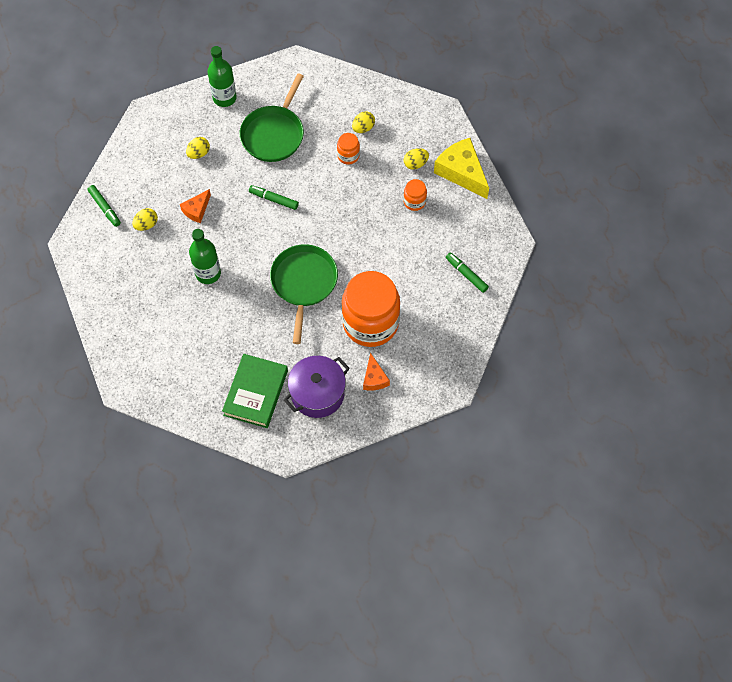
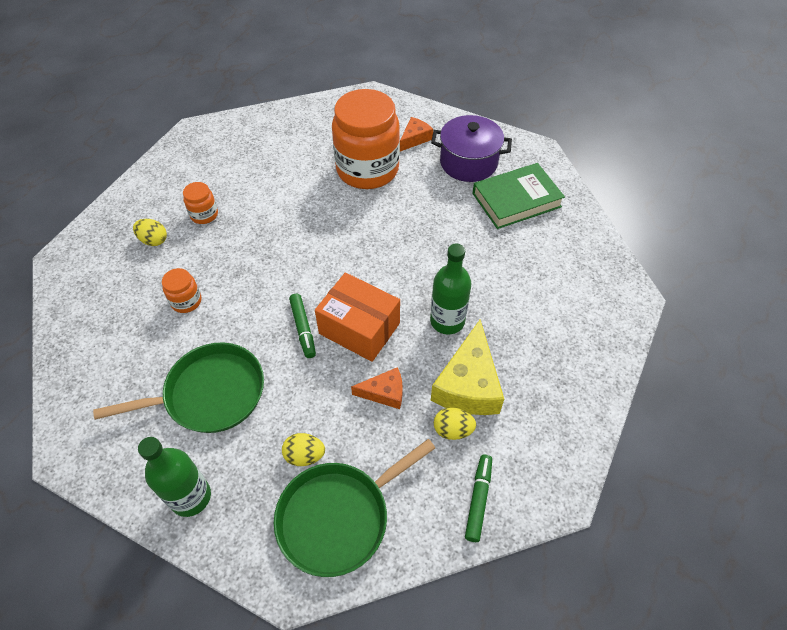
camera: 130 degrees left, 10 degrees down
(247, 226) = (359, 328): none -> orange box
(303, 283) = (376, 238): green pan -> green pan (338, 517)
(363, 128) = (135, 312): yellow egg -> none
(461, 172) = (137, 201): yellow cheese -> yellow cheese (468, 384)
(466, 274) = (256, 139): green marker -> none

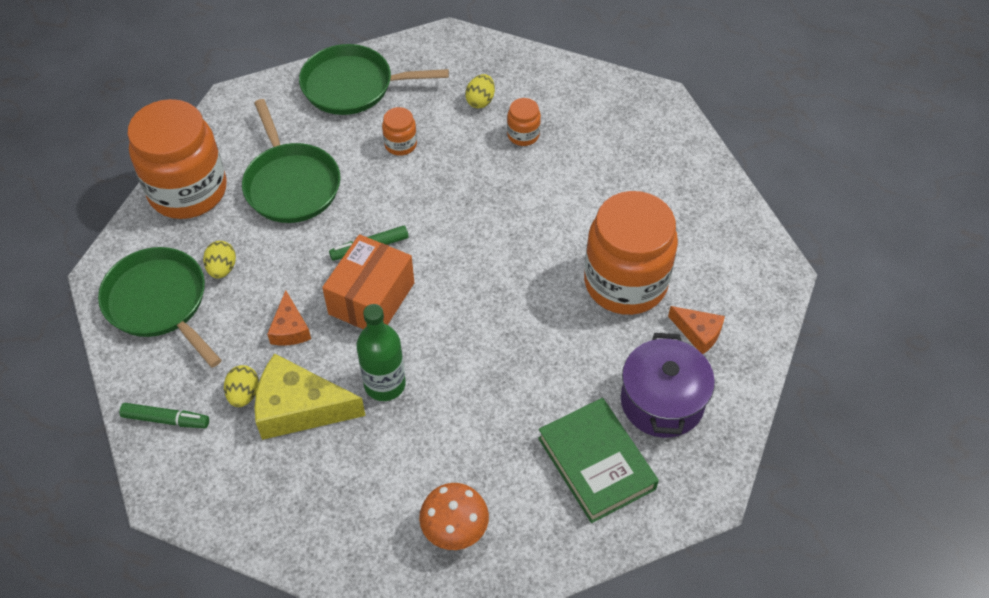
camera: 85 degrees right, 0 degrees up
(94, 339) = (352, 86): none -> green pan
(190, 497) = (188, 191): green bottle -> orange jar
(573, 281) = (455, 530): none -> orange mushroom

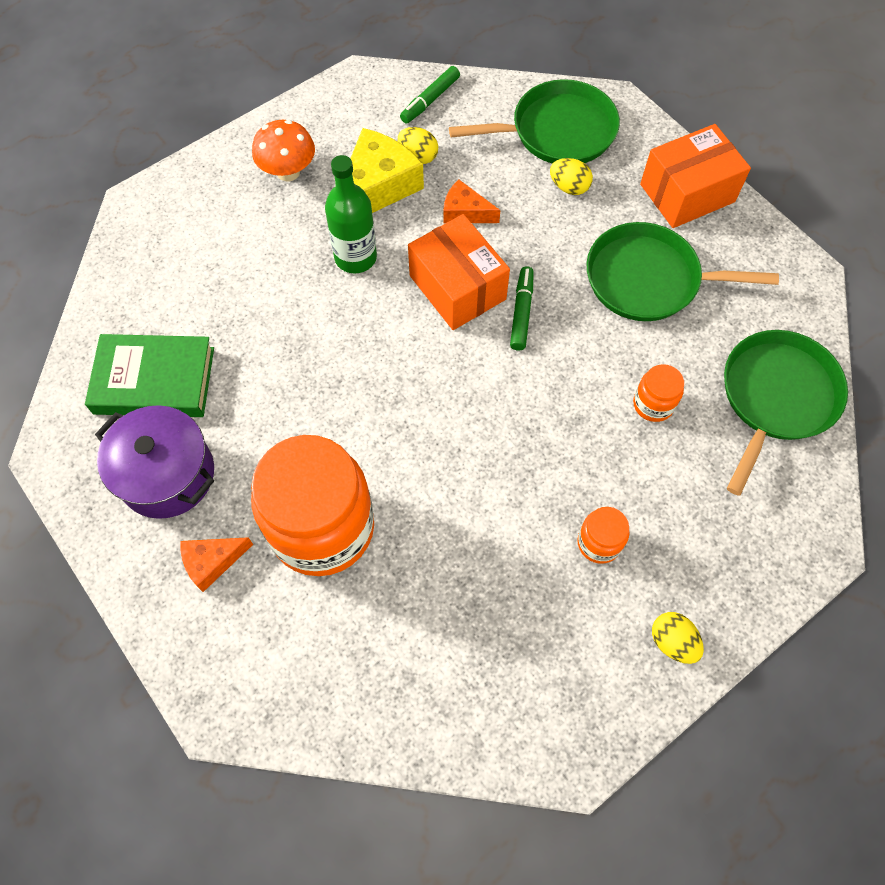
camera: 120 degrees right, 10 degrees up
(188, 191) = (687, 193): orange jar -> orange box
(455, 530) = (183, 246): orange mushroom -> orange mushroom (288, 172)
(480, 101) = (682, 524): yellow egg -> yellow egg (672, 642)

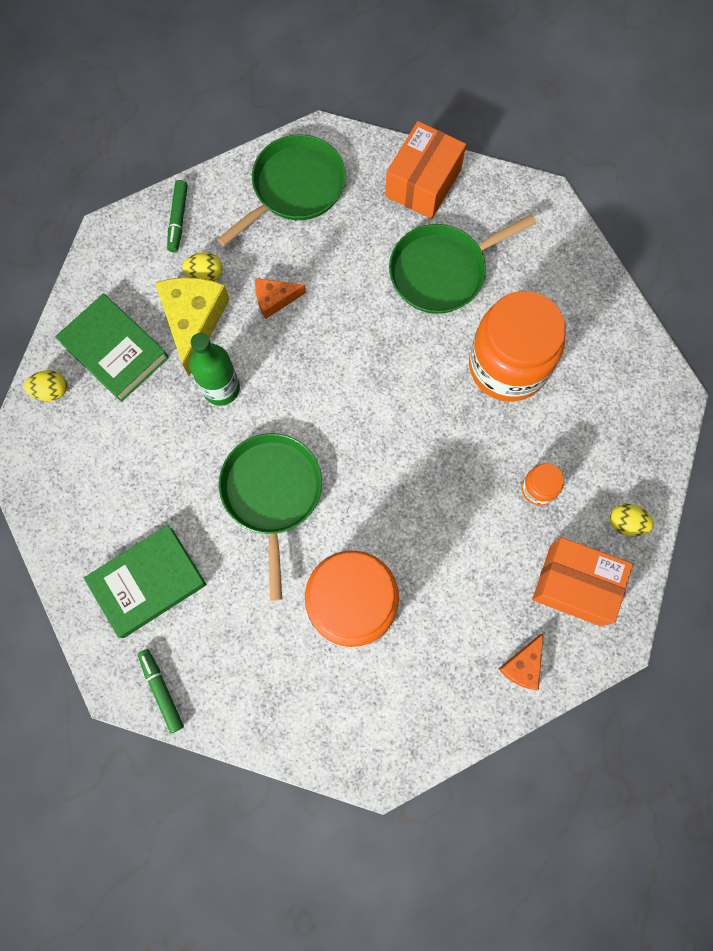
camera: 35 degrees left, 10 degrees up
(167, 475) = (215, 643): purple pot -> none
(212, 562) = (296, 680): orange cheese -> orange cheese (523, 665)
(288, 172) = (114, 351): orange mushroom -> green book
(457, 287) = (313, 364): orange box -> orange box (575, 585)
(521, 312) = (372, 354): green marker -> green marker (161, 690)
(569, 187) = (336, 231): yellow egg -> yellow egg (51, 391)
(653, 404) = (507, 366): orange jar -> orange jar, size x2.36
(776, 397) = (582, 307): green pan -> green pan (272, 493)

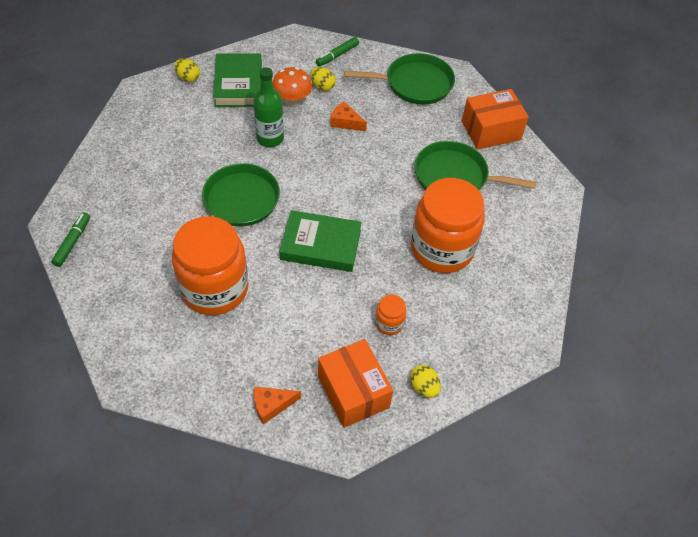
camera: 40 degrees right, 20 degrees down
(148, 582) = (128, 190): green book -> green book (321, 245)
(194, 321) = (292, 101): yellow cheese -> orange mushroom

